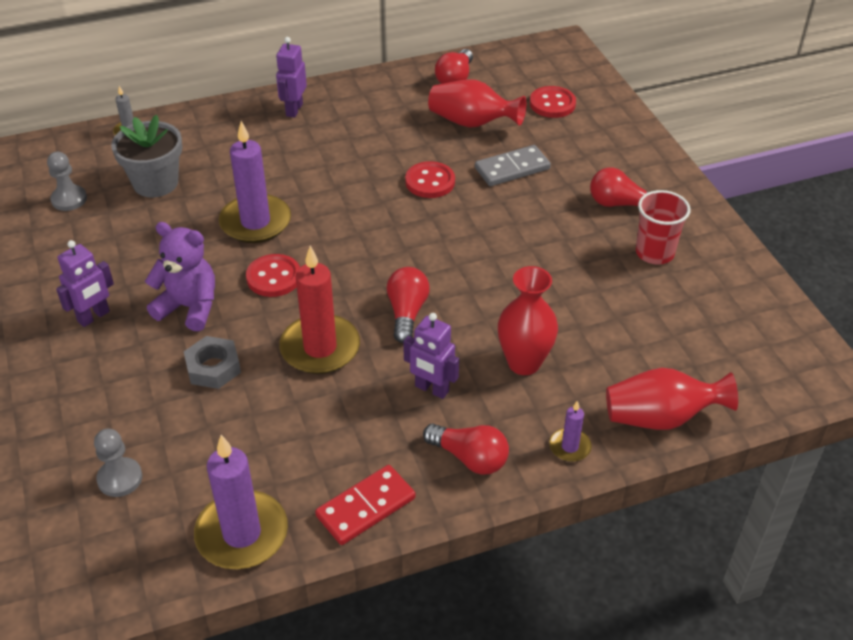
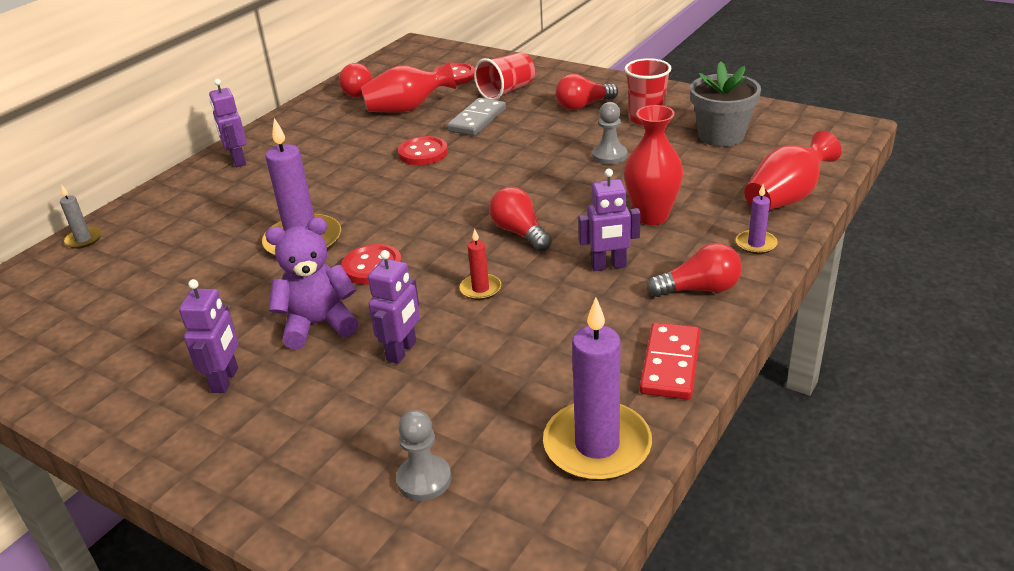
camera: 35 degrees left, 10 degrees down
(69, 199) = (77, 313): grey pawn -> grey pawn (609, 156)
(155, 183) = (162, 260): grey flower pot -> grey flower pot (721, 136)
(213, 367) = (402, 351): grey nut -> purple robot
(320, 348) = (480, 289): red candle -> red candle, size x0.48
(575, 148) = (507, 91): none -> red cup

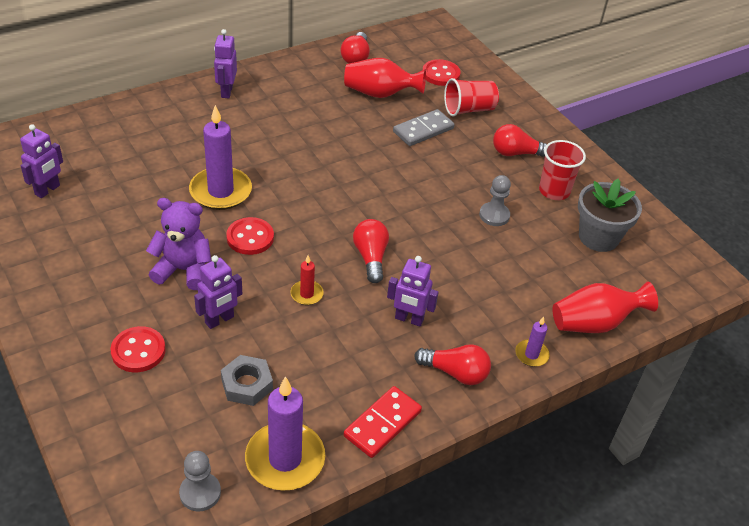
camera: 20 degrees right, 10 degrees up
(83, 239) = (85, 119): grey candle -> none
(226, 380) = (100, 286): purple robot -> purple robot (47, 190)
(423, 153) = (359, 146): red button -> red button (138, 351)
(424, 479) = (165, 425): grey pawn -> grey pawn (200, 493)
(487, 396) = (247, 384): none -> grey nut
(652, 216) = (477, 290): red vase -> none

